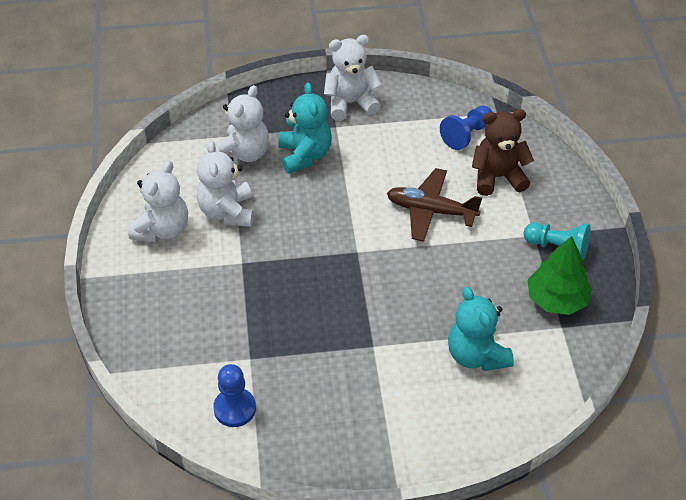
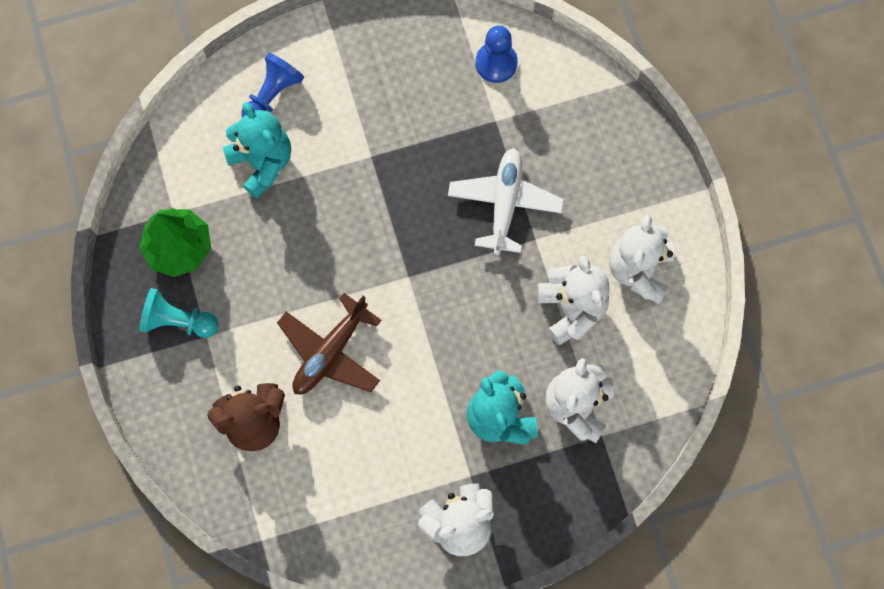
camera: 170 degrees right, 25 degrees up
(260, 292) = (504, 203): none -> white plane
(431, 211) = (330, 352): brown plane -> brown plane turned 120 degrees clockwise
(466, 135) = (298, 490): blue pawn -> blue pawn (272, 95)

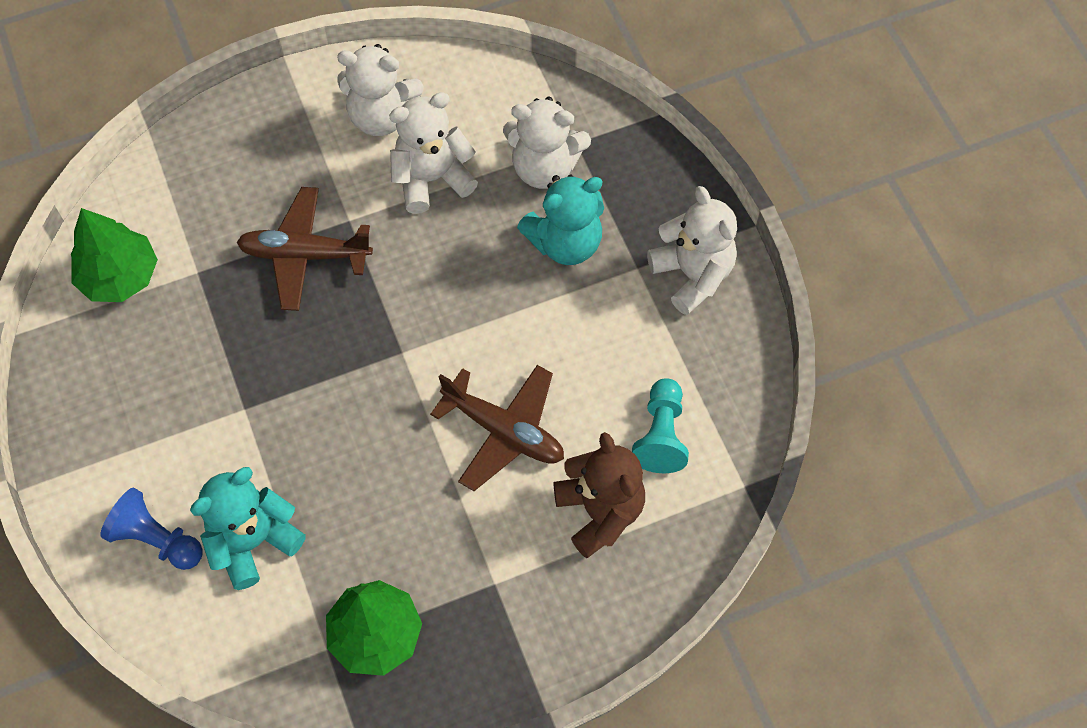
camera: 95 degrees left, 10 degrees down
(178, 321) = (477, 622): turquoise pawn -> turquoise pawn (661, 435)
(496, 63) = (119, 276): blue pawn -> green tree
(504, 203) = (305, 255): white plane -> brown plane

